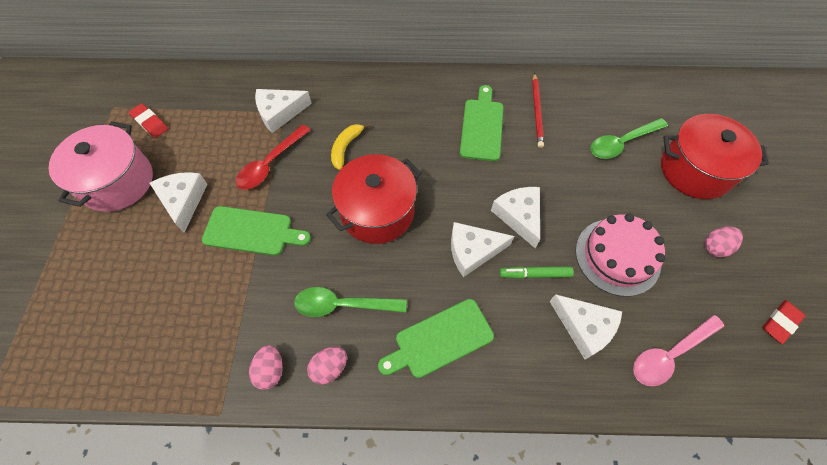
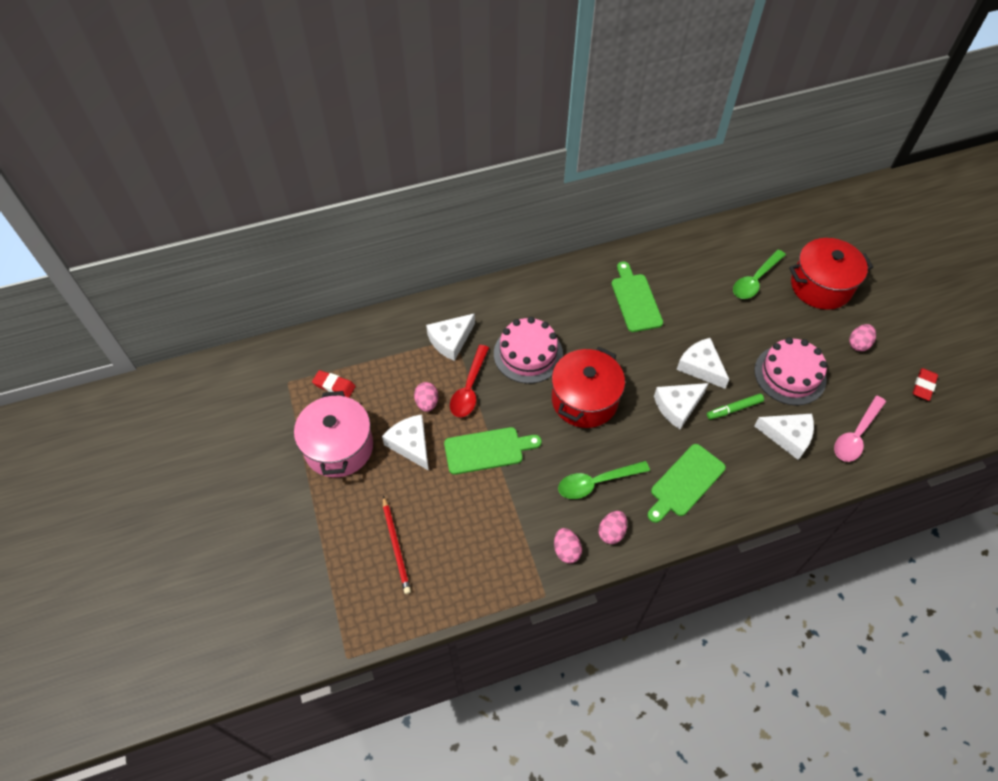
camera: 20 degrees left, 5 degrees down
(223, 165) = (427, 403): none -> pink egg
(346, 148) = (528, 354): yellow banana -> pink cake
(537, 111) = (675, 273): red pencil -> red pencil (396, 546)

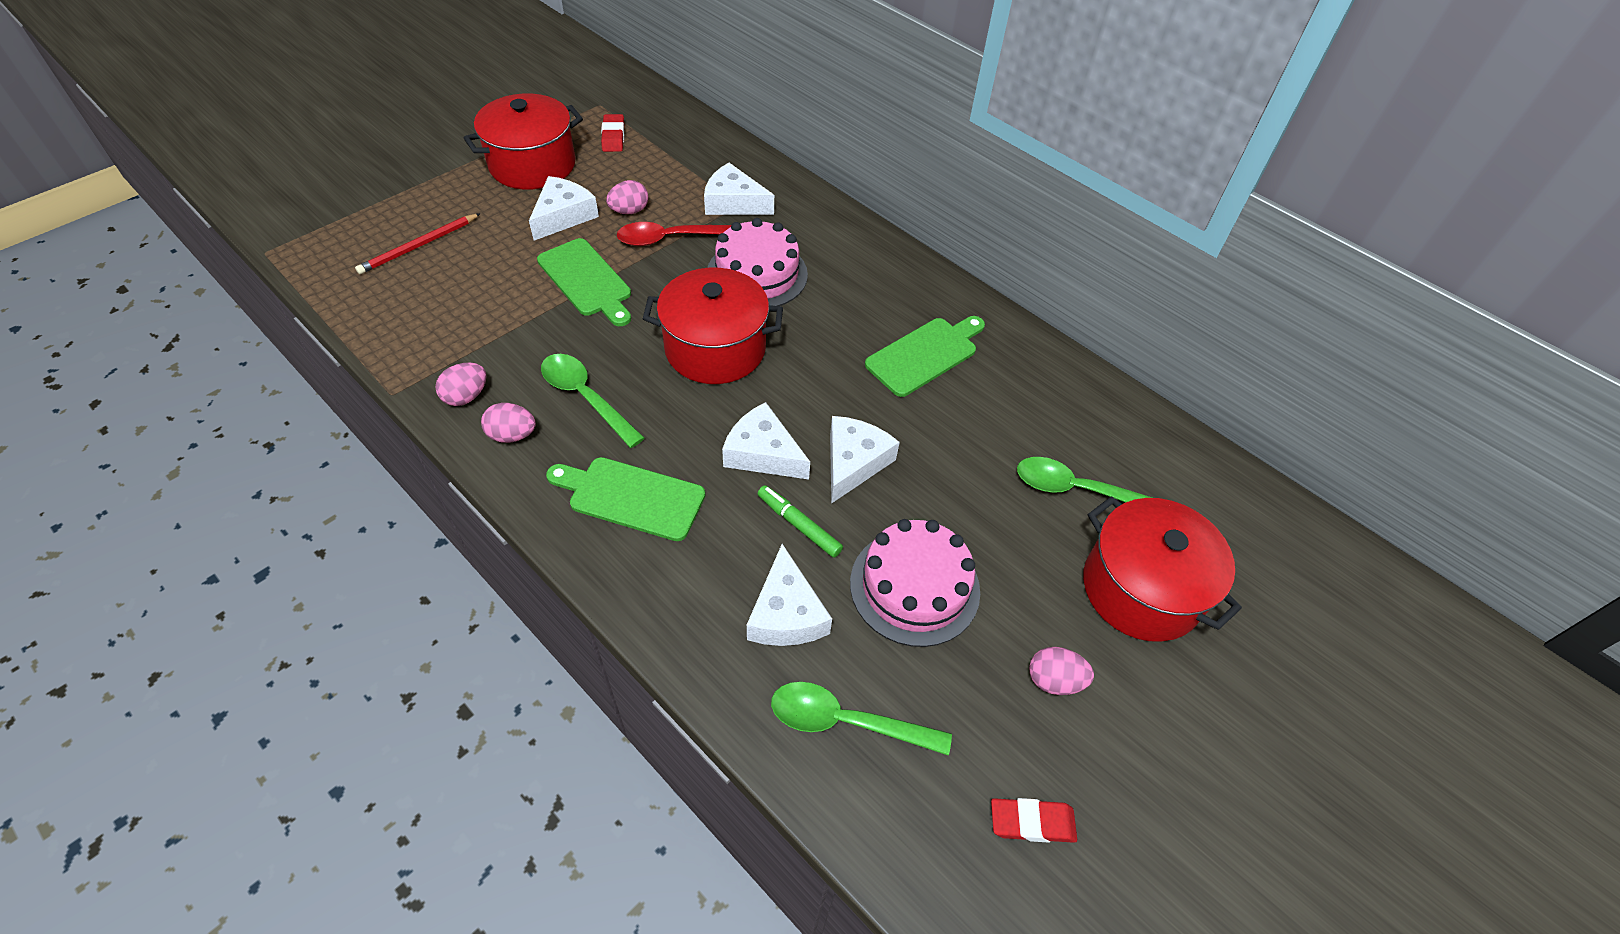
camera: 60 degrees right, 5 degrees down
(339, 447) = (532, 165): pink pot -> red pot
(856, 435) = (846, 721): pink spoon -> green spoon

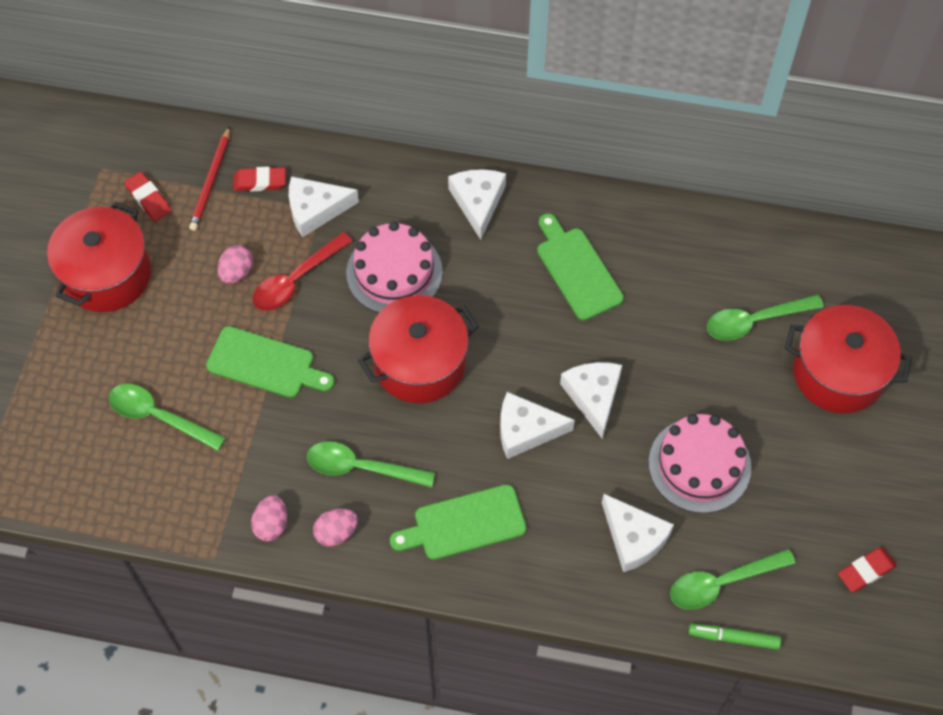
camera: 30 degrees left, 10 degrees up
(419, 246) = (94, 418): red pencil -> red pencil (211, 181)
(466, 271) = (159, 416): none -> green spoon
(563, 216) = (186, 312): white cheese -> white cheese (478, 202)
(708, 165) = (260, 181): none -> red eraser
(799, 525) = (593, 469): green marker -> green marker (733, 638)
(925, 355) = (577, 270): green cutting board -> green cutting board turned 45 degrees counterclockwise
(1054, 680) = (824, 473): pink egg -> none

